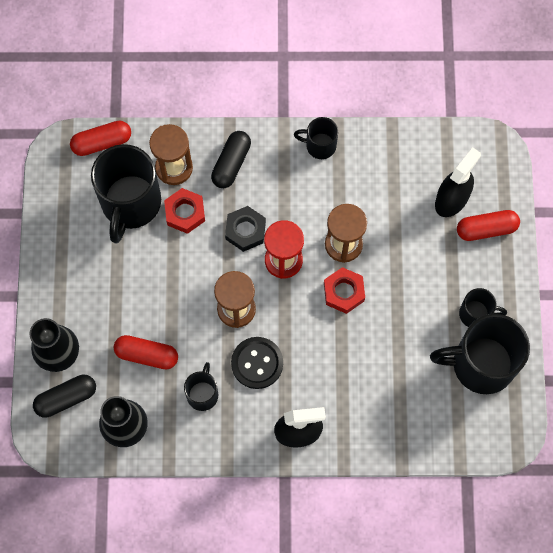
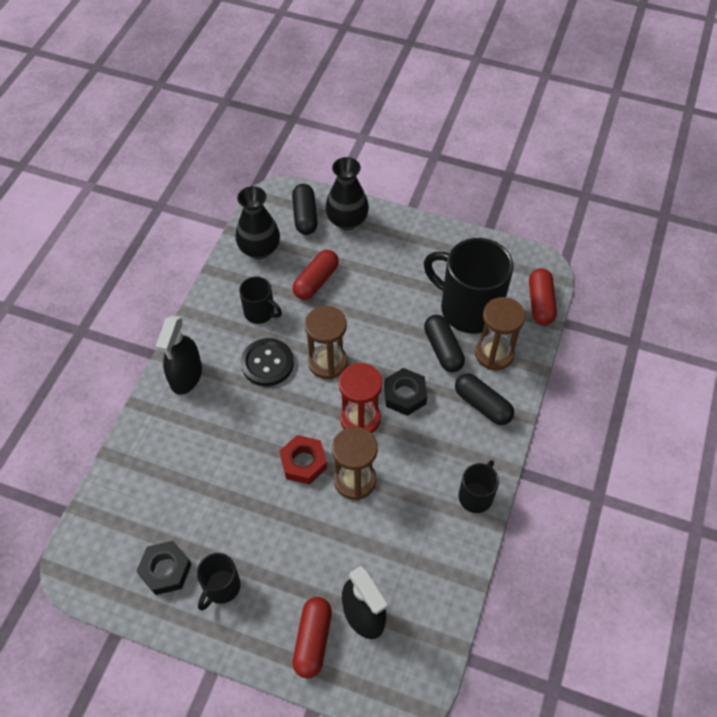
camera: 110 degrees right, 15 degrees down
(185, 213) = (443, 349): red nut -> black capsule
(480, 364) = (165, 570): black mug -> black nut

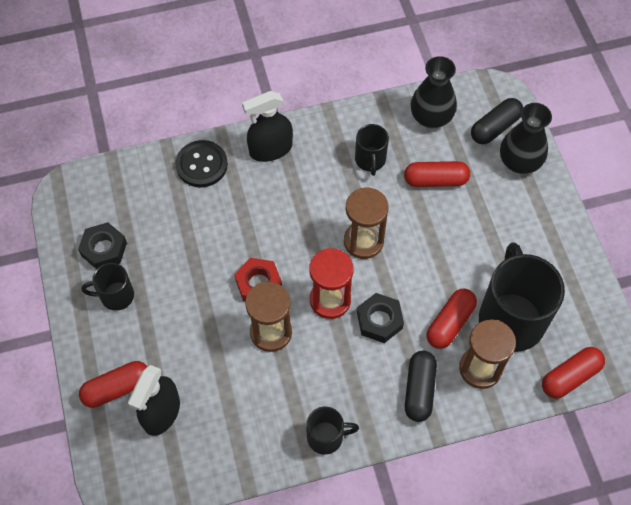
camera: 55 degrees right, 5 degrees up
(267, 363) = (327, 198): black button -> black button (201, 165)
(443, 349) = (450, 323): black capsule -> red capsule

